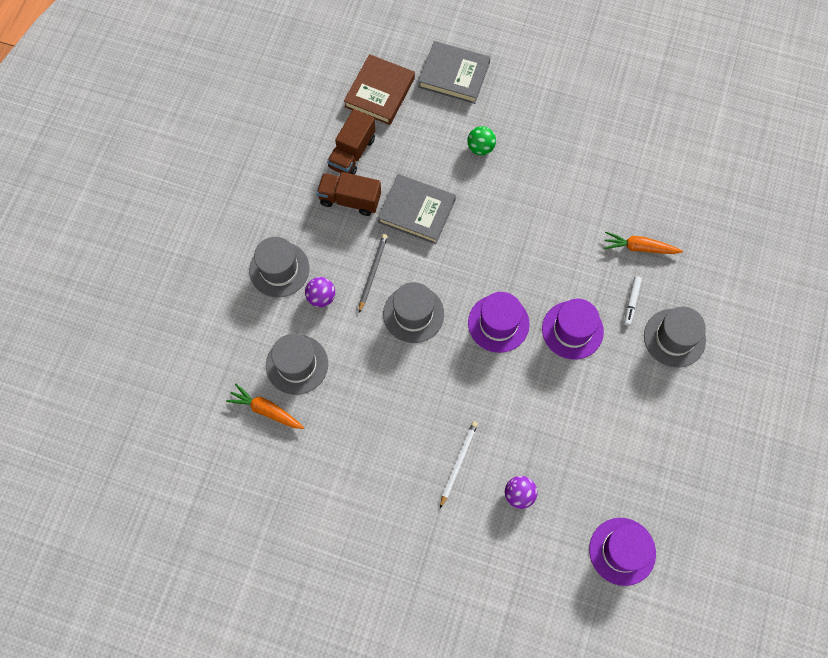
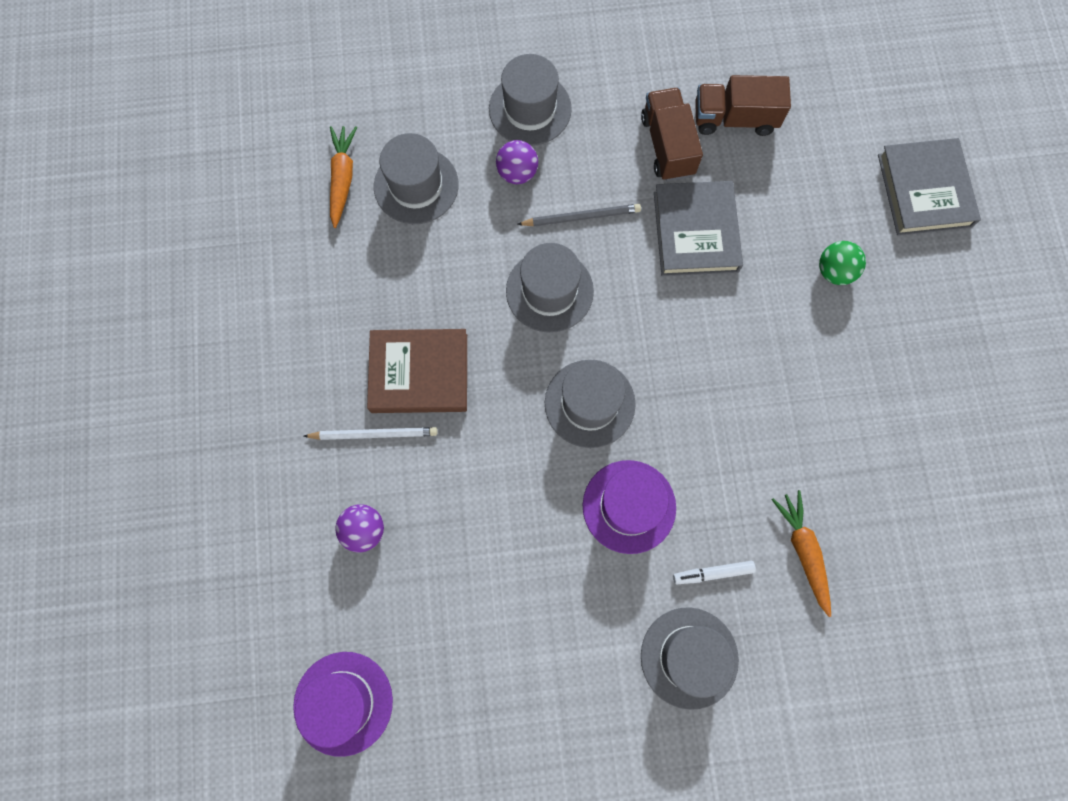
camera: 65 degrees right, 5 degrees up
(379, 92) = (841, 111): brown book -> brown book (419, 373)
(498, 323) = (589, 403): purple hat -> grey hat

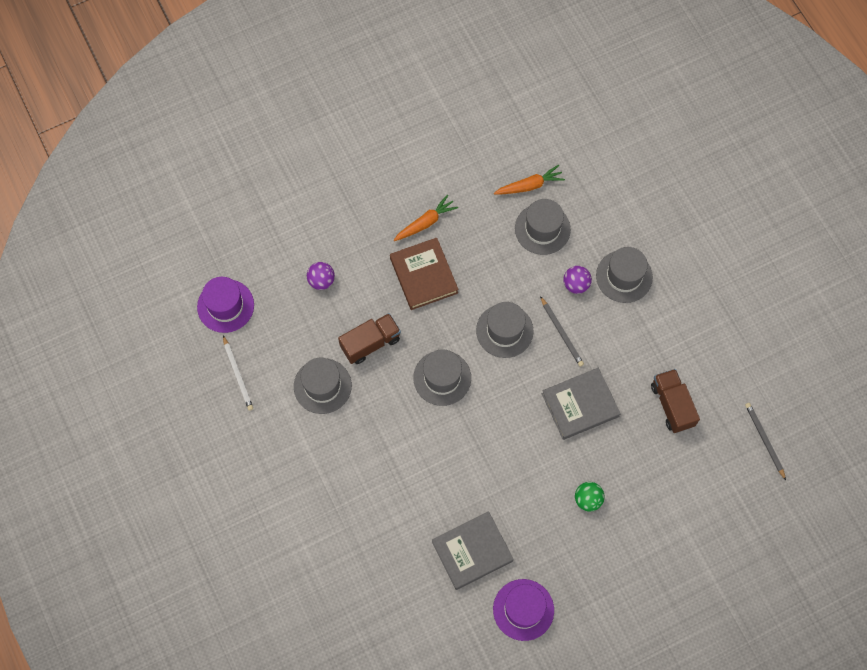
camera: 70 degrees right, 5 degrees down
(374, 434) = (378, 264): white pencil -> white pencil (238, 374)
(629, 506) = (388, 421): purple hat -> purple hat (523, 609)
(667, 145) = (634, 369): brown truck -> brown truck (370, 343)
(689, 657) = (312, 482): grey hat -> grey hat (322, 386)
(713, 573) = (366, 481): white marker -> none
(803, 551) = (397, 529): orange carrot -> orange carrot (425, 222)
(818, 31) = (764, 440): none -> grey pencil
(924, 190) = (671, 543): grey book -> grey book (472, 551)

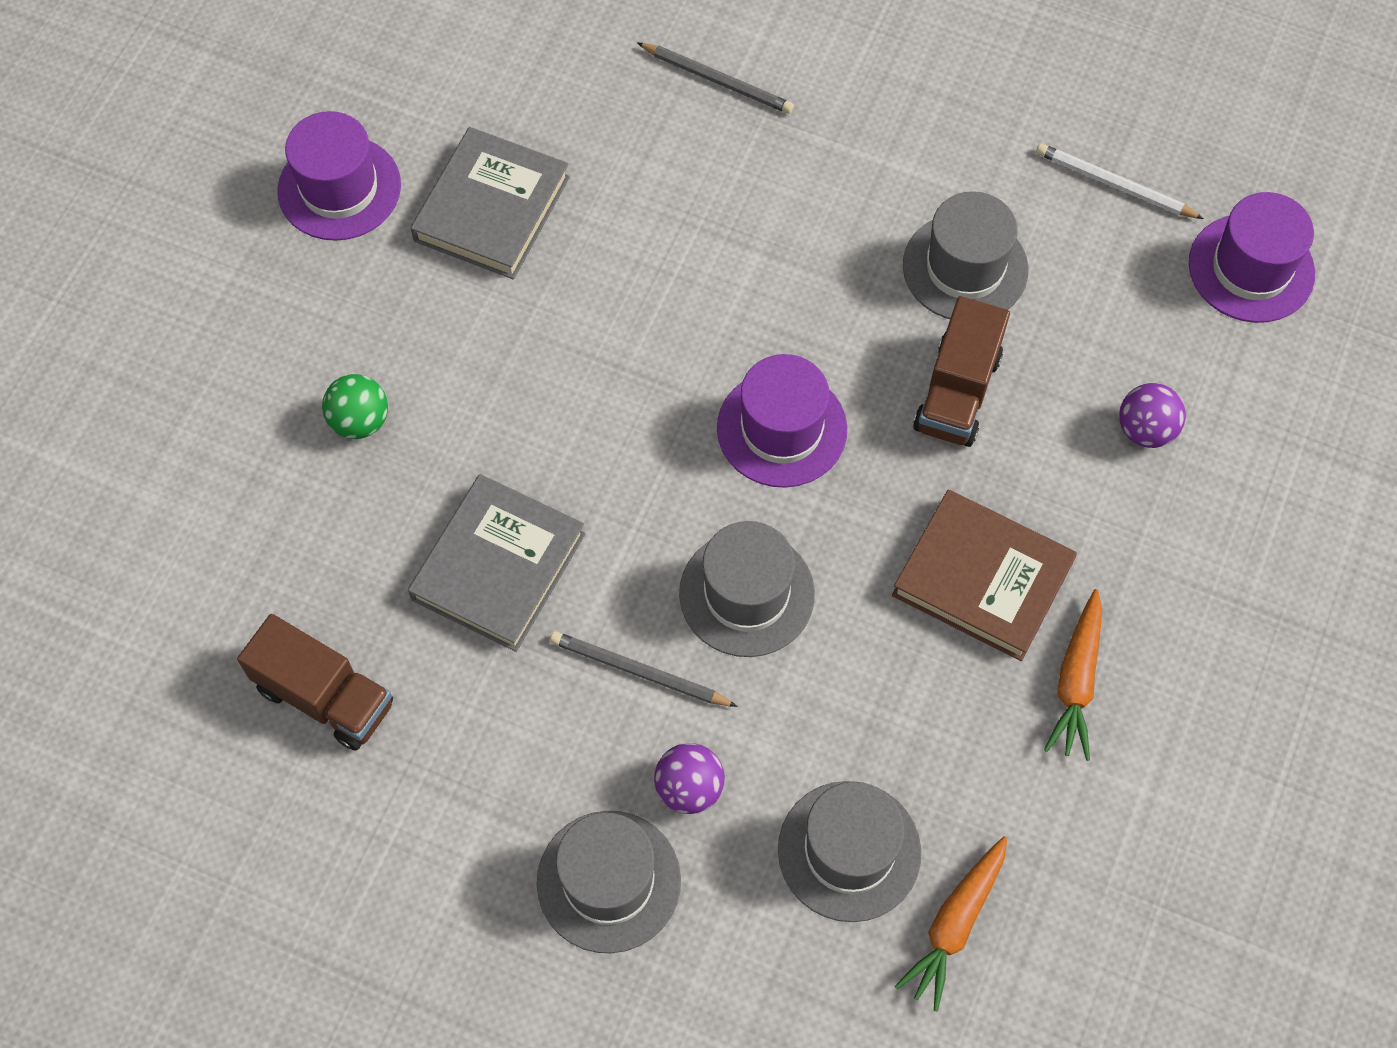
camera: 140 degrees right, 5 degrees down
(442, 378) = (782, 429): grey hat -> purple hat
(764, 440) = (98, 764): grey pencil -> grey pencil (717, 80)

